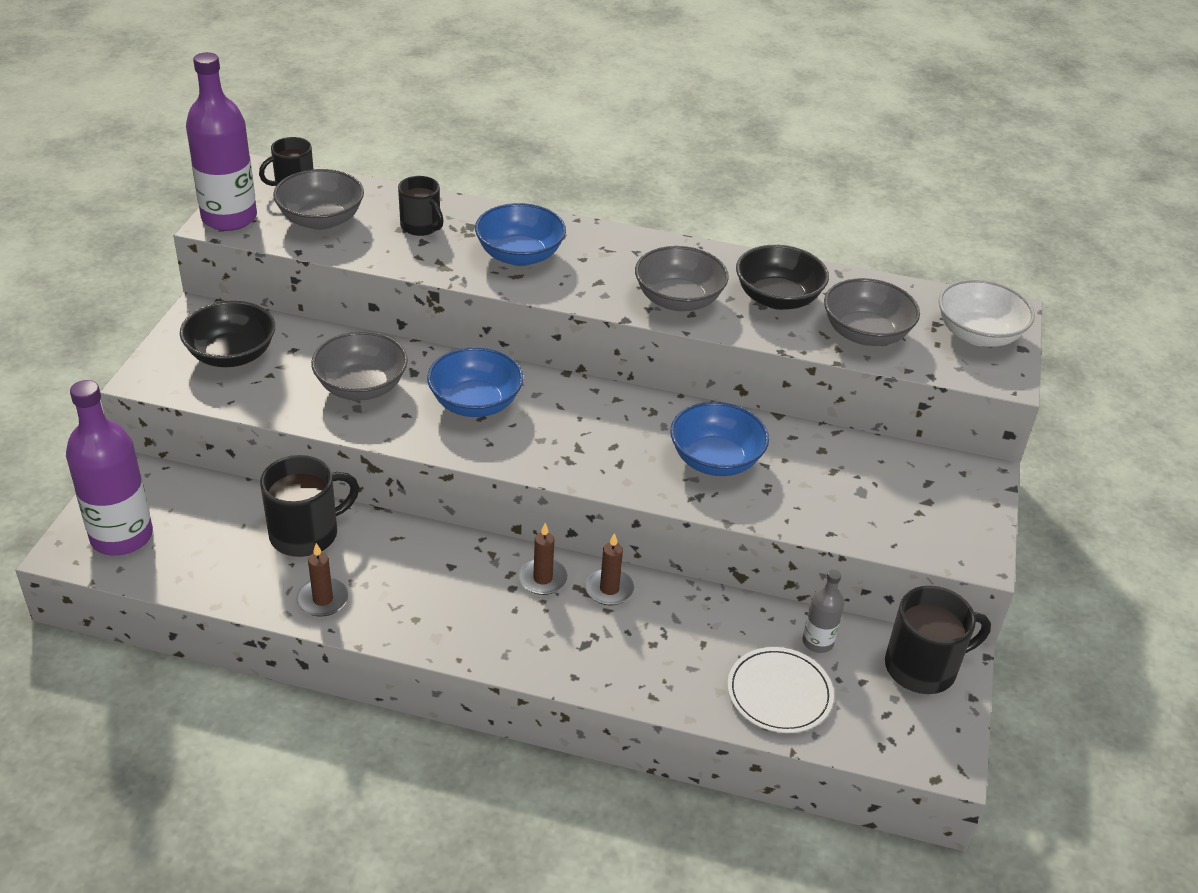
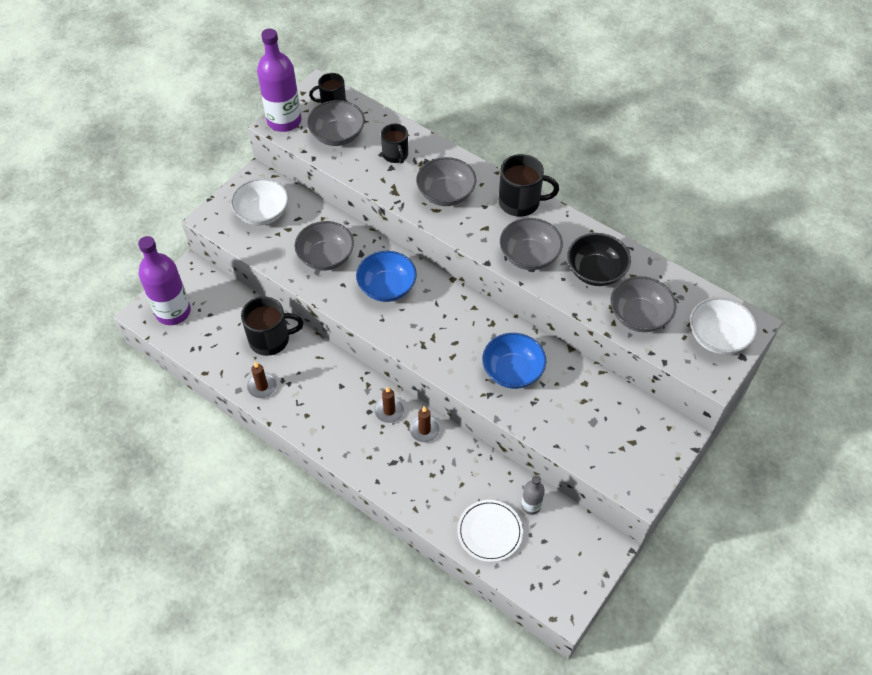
camera: 25 degrees right, 15 degrees up
(231, 355) = (262, 213): black bowl -> white bowl
(520, 255) = (446, 194): blue bowl -> grey bowl
(923, 667) = (586, 544): black mug -> black mug (520, 202)

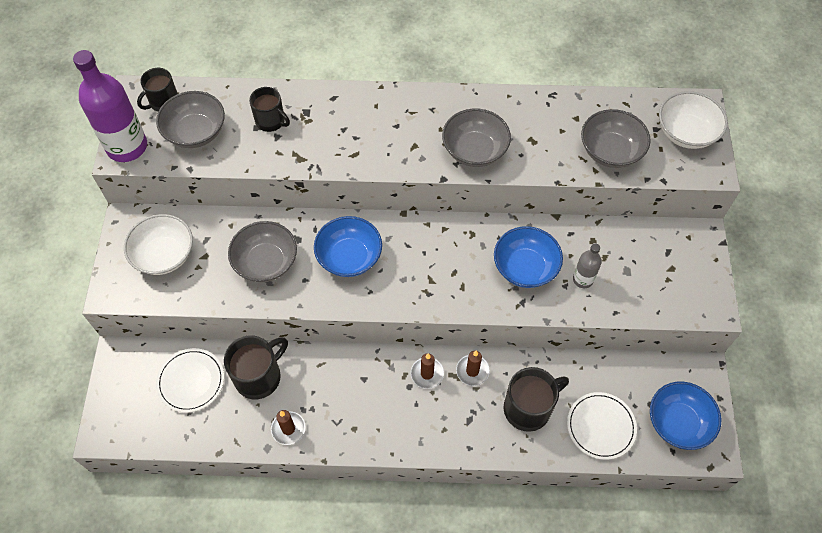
camera: 35 degrees left, 5 degrees up
(173, 312) = (135, 411): purple bottle -> none
(224, 314) = (191, 381): none -> white plate
(446, 194) = (351, 133): grey bowl -> none
(520, 202) = (426, 103): black mug -> black mug (528, 408)
(531, 506) = (615, 379): grey bottle -> grey bottle (583, 279)
(555, 569) = (678, 422): none -> blue bowl
(595, 271) = (542, 131): black bowl -> none

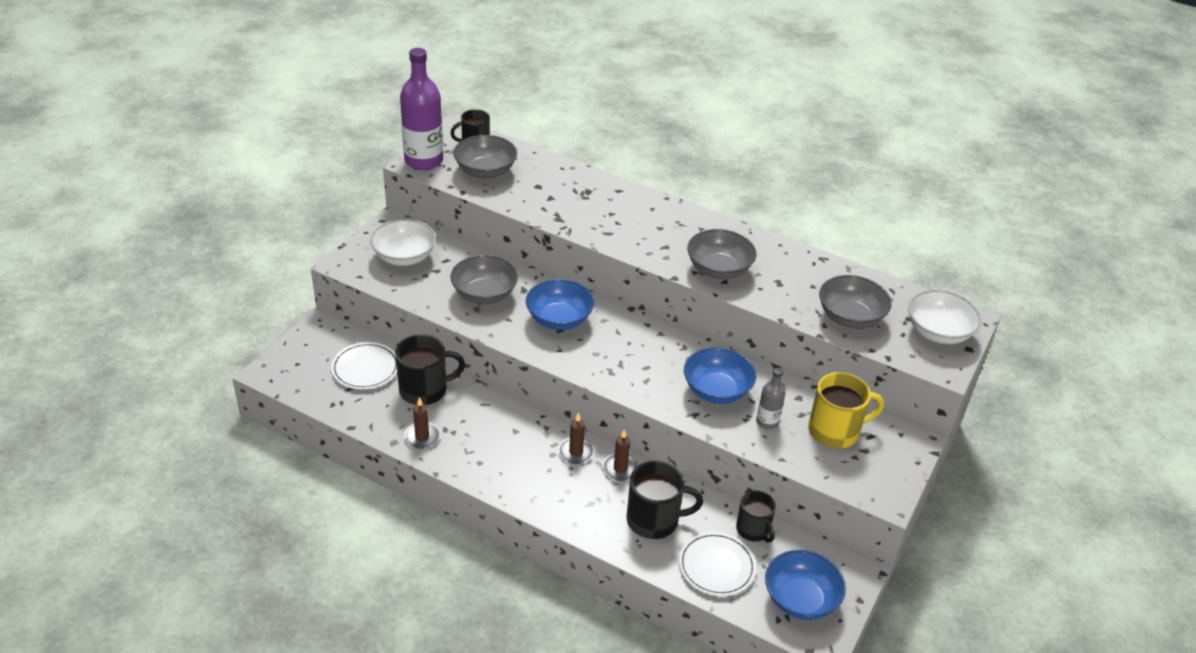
camera: 25 degrees right, 20 degrees down
(271, 121) = (553, 186): black mug -> black mug (753, 530)
(639, 261) = (835, 431): none -> yellow mug

